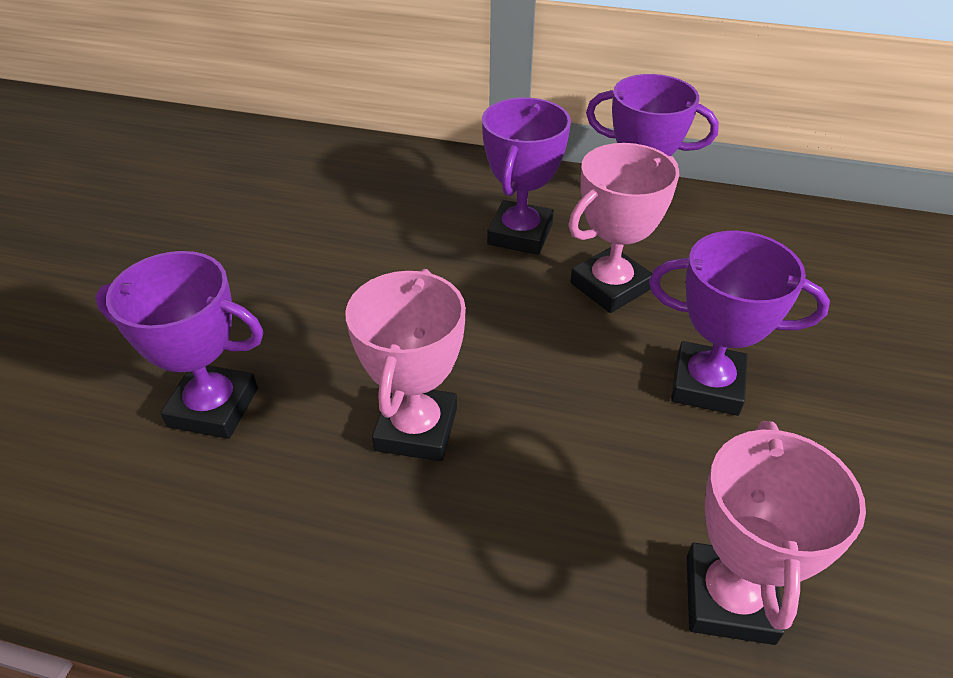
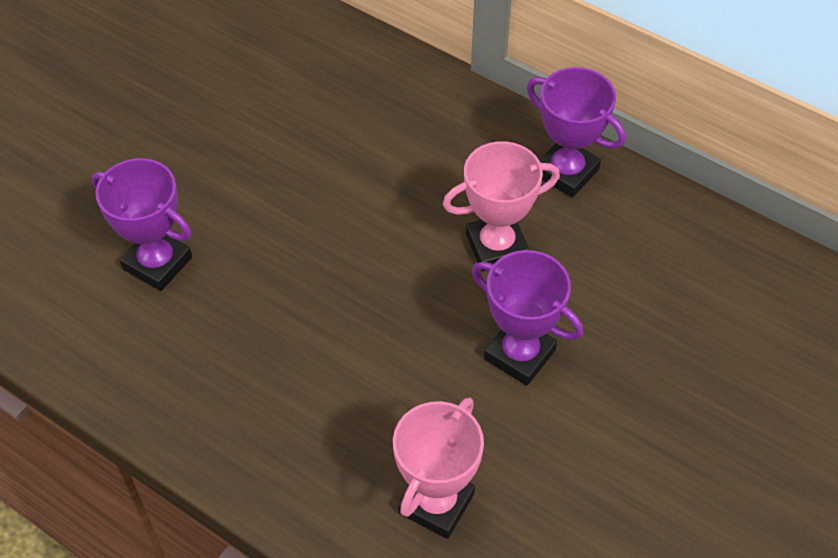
camera: 20 degrees right, 10 degrees up
(416, 429) = (289, 323): pink trophy -> none
(520, 234) = (450, 173): purple trophy -> none

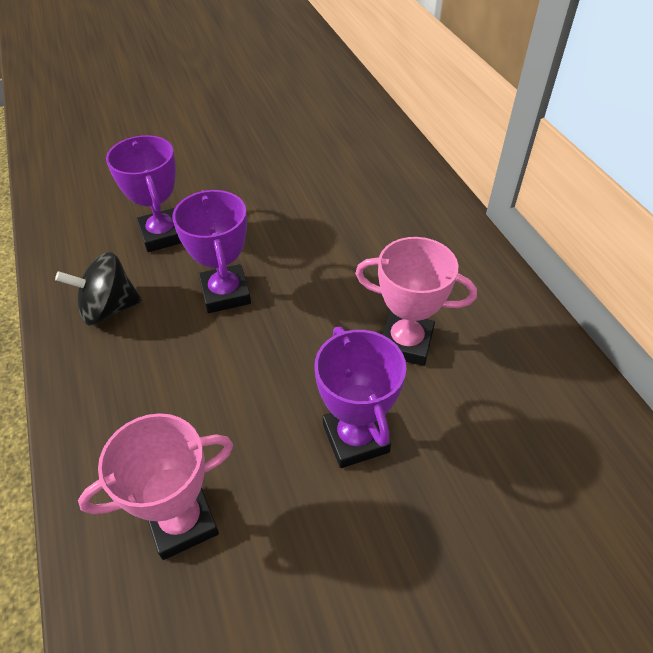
camera: 35 degrees right, 5 degrees down
(181, 371) = (109, 308): none -> black spinning top
(566, 172) = (509, 317): purple trophy -> purple trophy (225, 293)

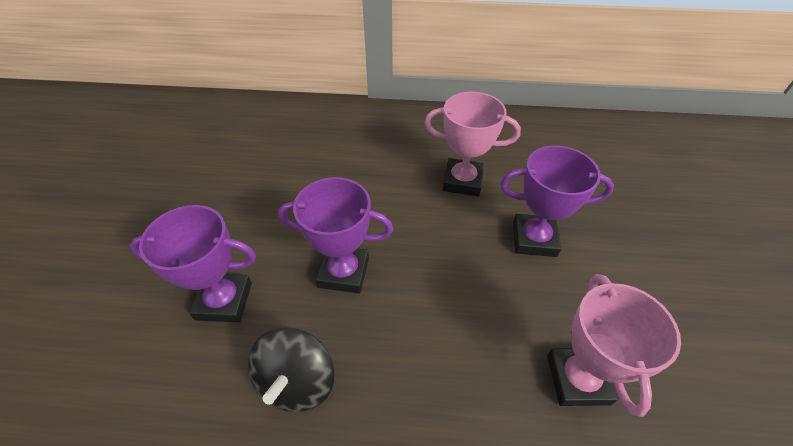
camera: 65 degrees left, 0 degrees up
(406, 343) = (462, 181): pink trophy -> pink trophy turned 60 degrees clockwise

